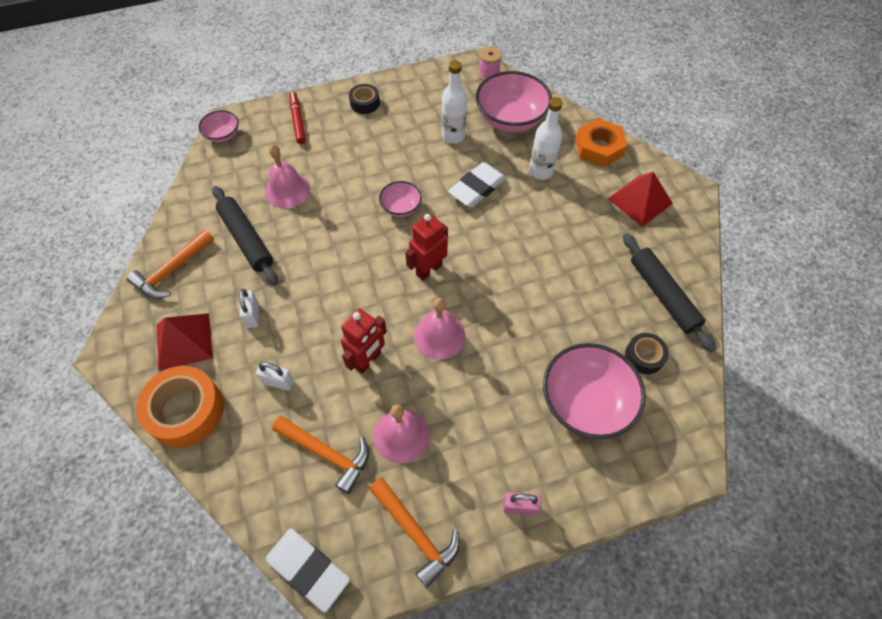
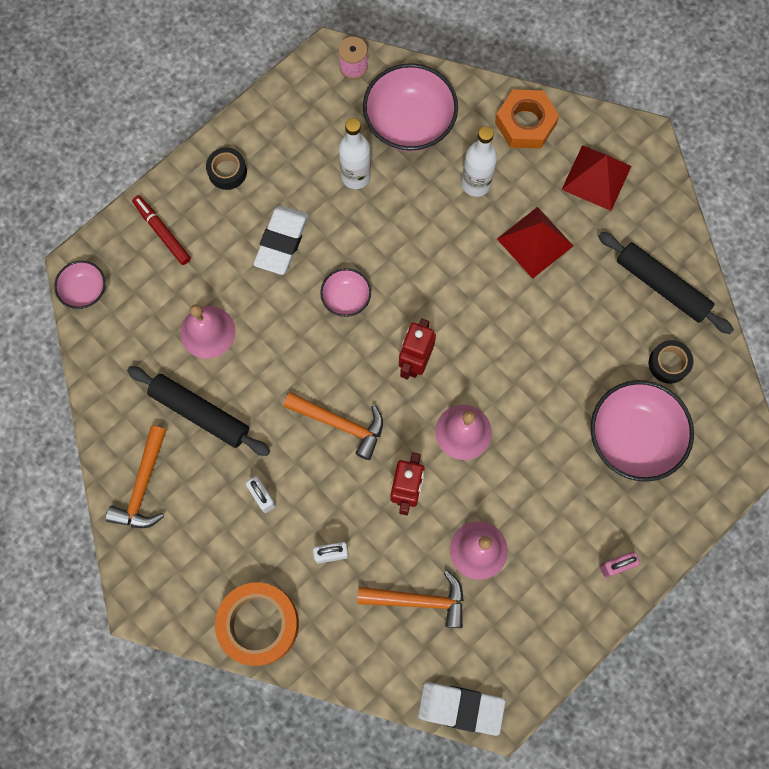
camera: 25 degrees left, 15 degrees up
(184, 341) = (209, 556): red pyramid -> red pyramid (535, 242)
(415, 533) = (537, 632): orange hammer -> orange hammer (340, 424)
(477, 188) = (416, 236): white eraser -> white eraser (281, 242)

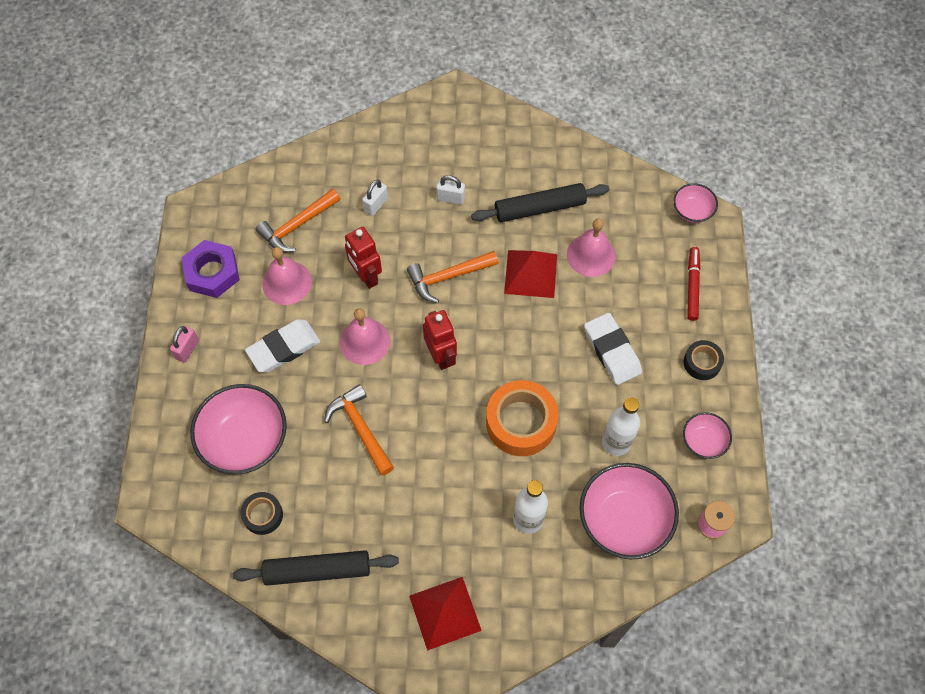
camera: 135 degrees right, 10 degrees down
(143, 486) = (525, 145): orange hammer -> orange hammer (360, 429)
(162, 232) = (692, 286): red marker -> red marker turned 90 degrees counterclockwise
(259, 624) = (379, 137): orange tape -> orange tape (521, 422)
(346, 298) = (529, 354): pink bowl -> pink bowl (703, 441)
(460, 708) = (218, 194): white eraser -> white eraser (284, 348)
(525, 123) = (541, 606): orange nut -> none
(534, 624) = (212, 273): none -> purple nut
(535, 242) = (442, 515): red pyramid -> red pyramid (530, 273)

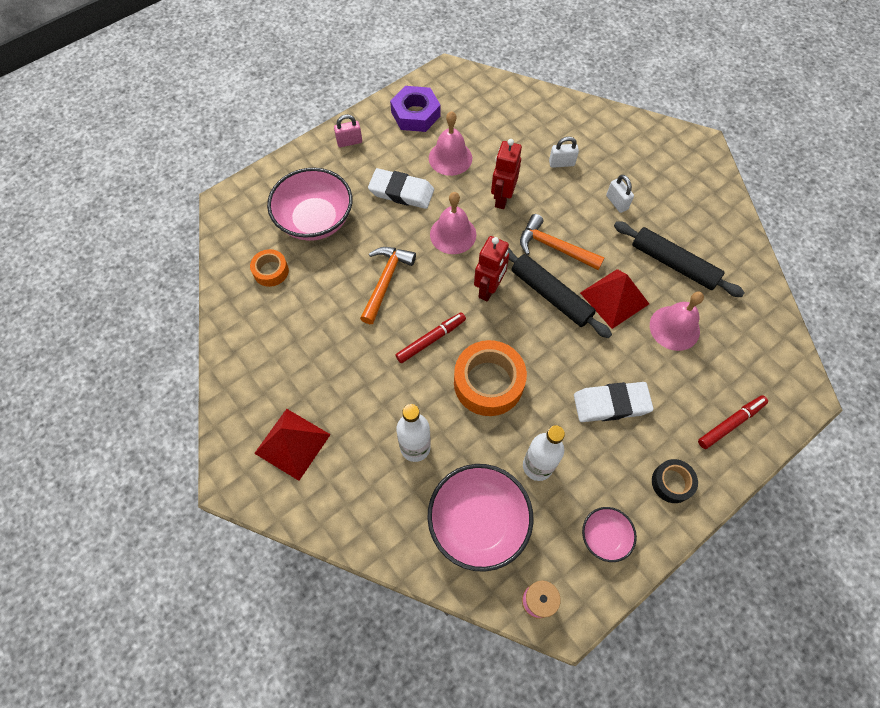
camera: 50 degrees right, 0 degrees up
(263, 515) = (271, 271): black tape -> orange tape
(297, 225) = (497, 132): orange hammer -> none
(317, 570) = (258, 334): black rolling pin -> black rolling pin (551, 295)
(446, 435) = (431, 340): none -> red marker
(612, 351) = (611, 404): white eraser -> white eraser turned 60 degrees clockwise
(692, 211) = (795, 373): pink bowl -> none

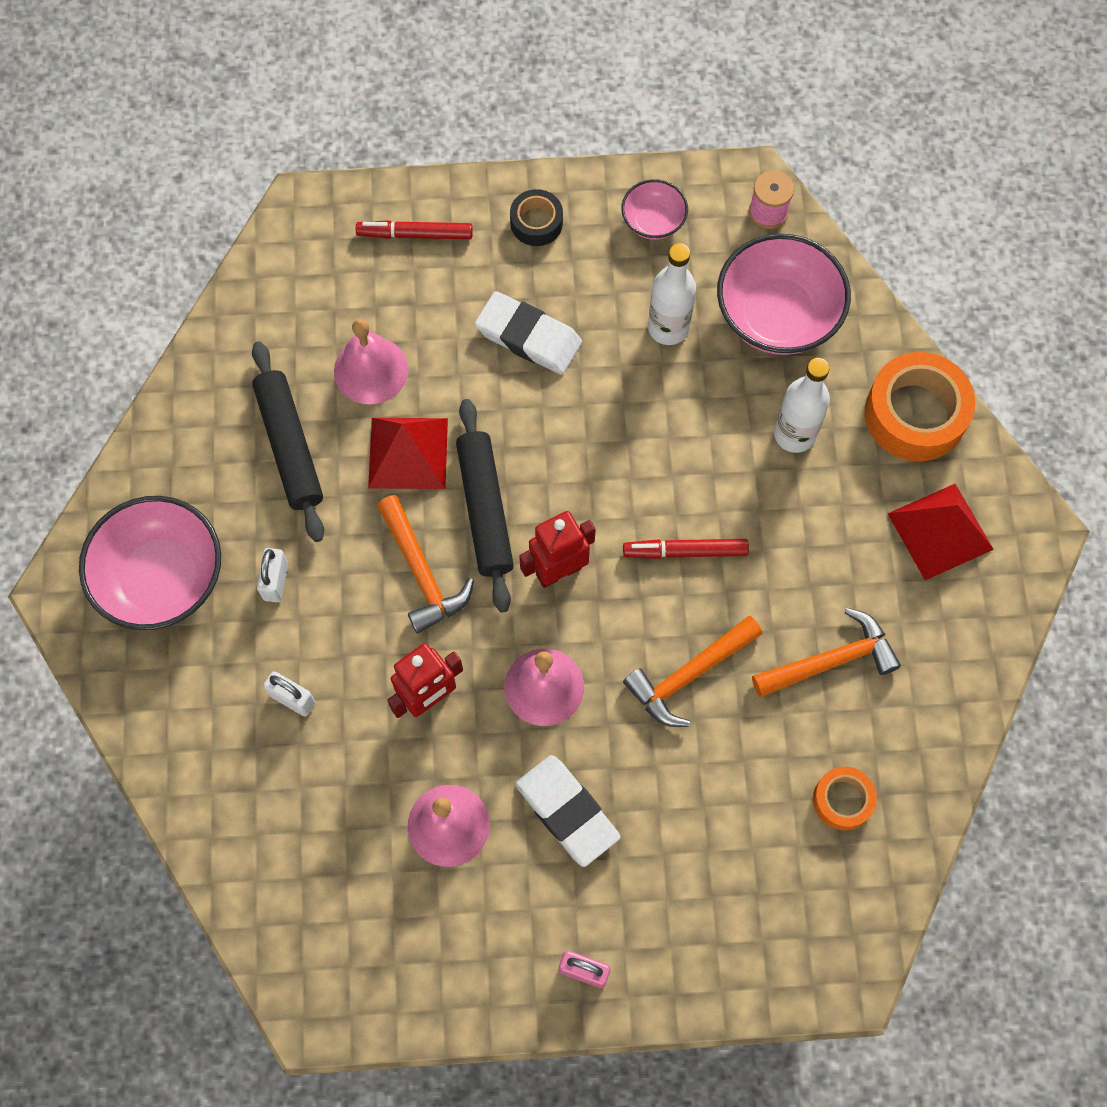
camera: 145 degrees left, 5 degrees up
(315, 220) = (728, 848): pink bowl -> pink bowl (162, 578)
(316, 332) = (830, 660): none -> orange hammer
(415, 114) = (438, 955): purple nut -> none
(488, 383) = (653, 452): orange tape -> orange tape (915, 414)

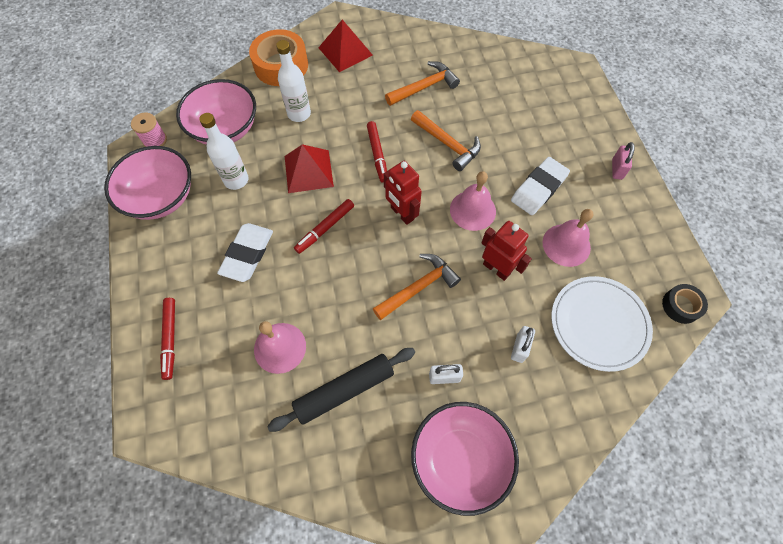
camera: 100 degrees left, 5 degrees down
(301, 832) = (599, 324): none -> white plate
(408, 453) = (338, 311): red pyramid -> red pyramid (308, 171)
(484, 509) = (370, 259): black rolling pin -> none
(536, 223) = (161, 263): black tape -> black tape (681, 306)
(552, 450) = (325, 228): none -> red marker
(653, 221) = (161, 197): pink bowl -> pink bowl, size x1.93
(830, 660) = (424, 87): orange hammer -> orange hammer turned 90 degrees clockwise
(842, 800) = (494, 76): orange tape -> none

